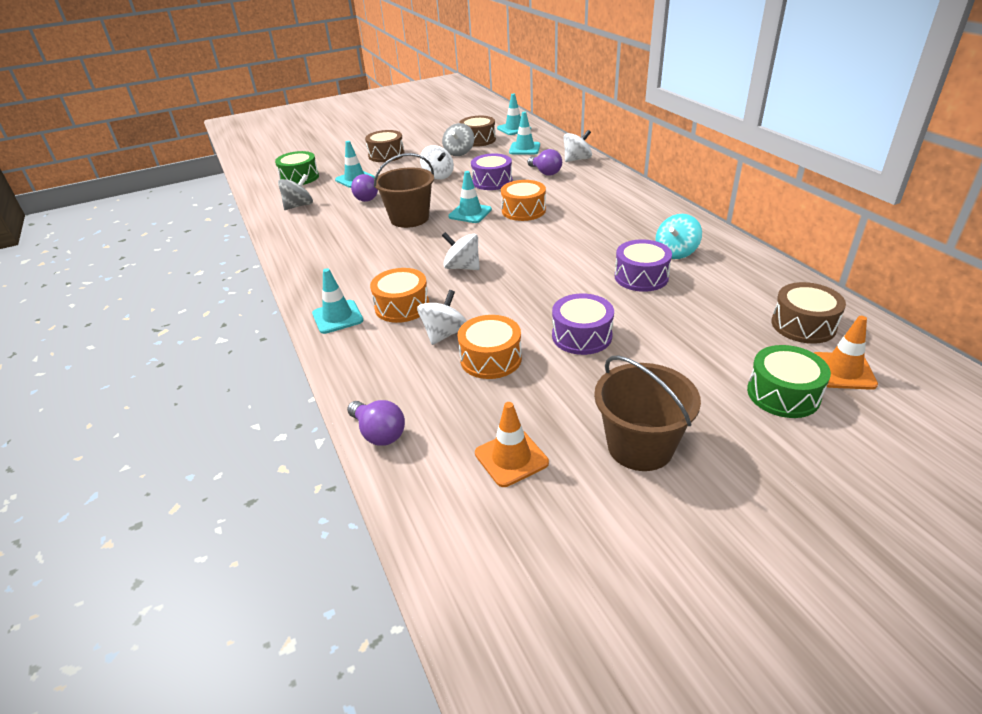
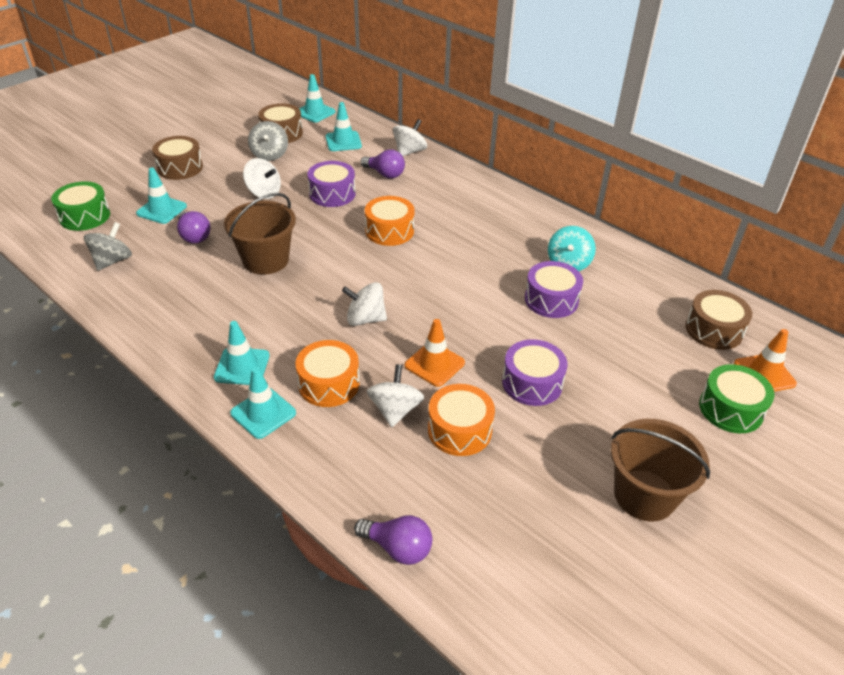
camera: 25 degrees left, 5 degrees up
(470, 213) = (332, 243): turquoise traffic cone -> turquoise traffic cone (242, 366)
(511, 458) = (541, 540): orange traffic cone -> orange traffic cone (434, 364)

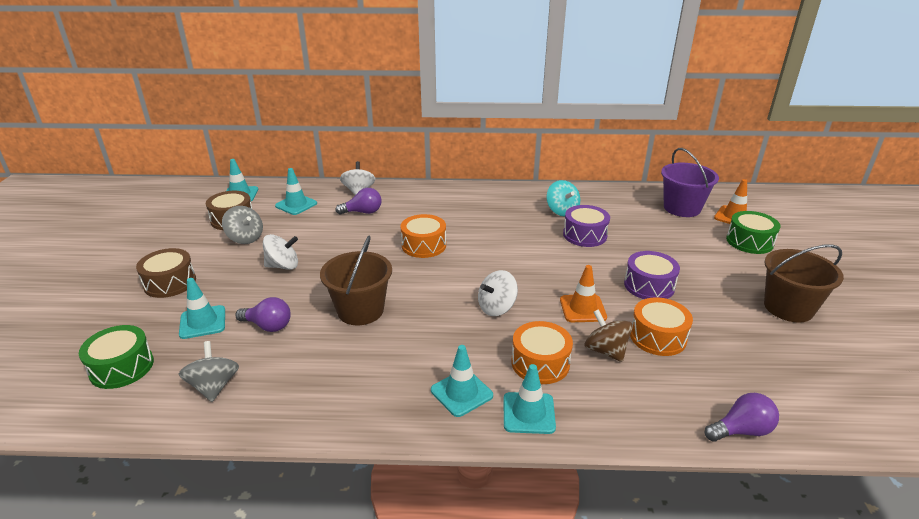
camera: 40 degrees left, 10 degrees down
(332, 194) = (342, 242): purple drum -> none
(395, 410) = (605, 351): white spinning top -> brown spinning top
(714, 330) = (682, 208): brown drum -> purple bucket

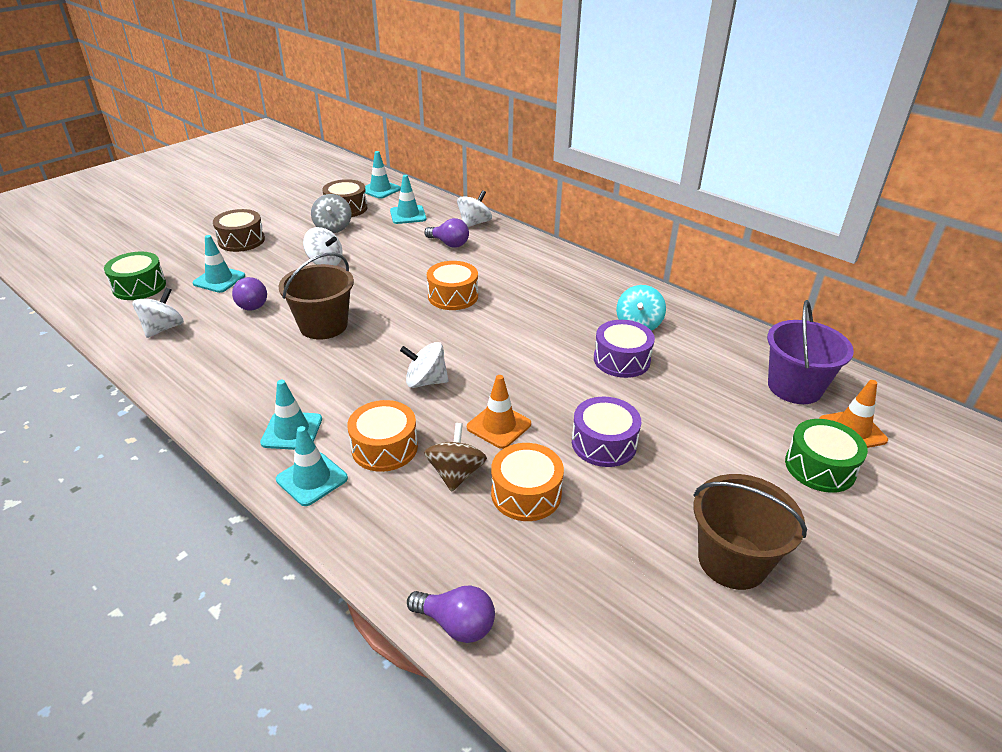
camera: 40 degrees right, 5 degrees up
(214, 386) = (163, 328): grey spinning top -> white spinning top

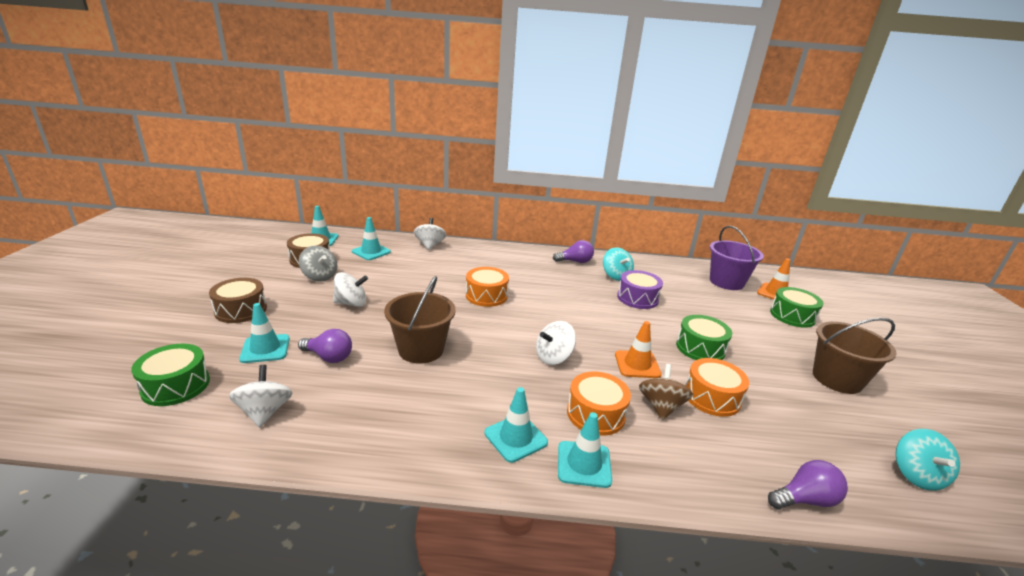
camera: 40 degrees left, 10 degrees down
(449, 244) = (432, 263): purple light bulb -> purple light bulb (575, 261)
(456, 473) = (661, 407): brown spinning top -> brown spinning top turned 45 degrees clockwise
(604, 443) = (700, 348): purple drum -> green drum
(632, 694) = (916, 475): none -> turquoise spinning top

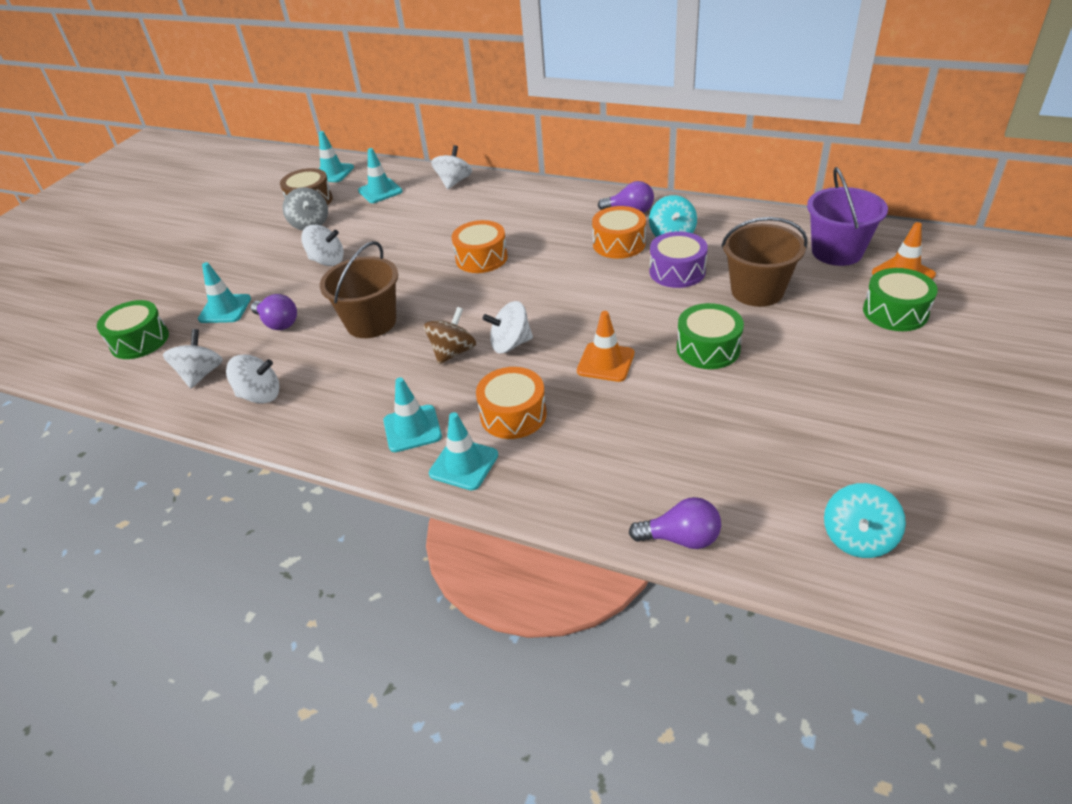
camera: 25 degrees right, 15 degrees up
(241, 310) = (219, 263): brown drum -> none
(343, 425) = (260, 395): none -> white spinning top
(661, 407) = (595, 416): brown spinning top -> brown spinning top (453, 352)
(712, 397) = (668, 412): orange drum -> orange drum (619, 244)
(837, 379) = (871, 409): brown bucket -> brown bucket (757, 291)

